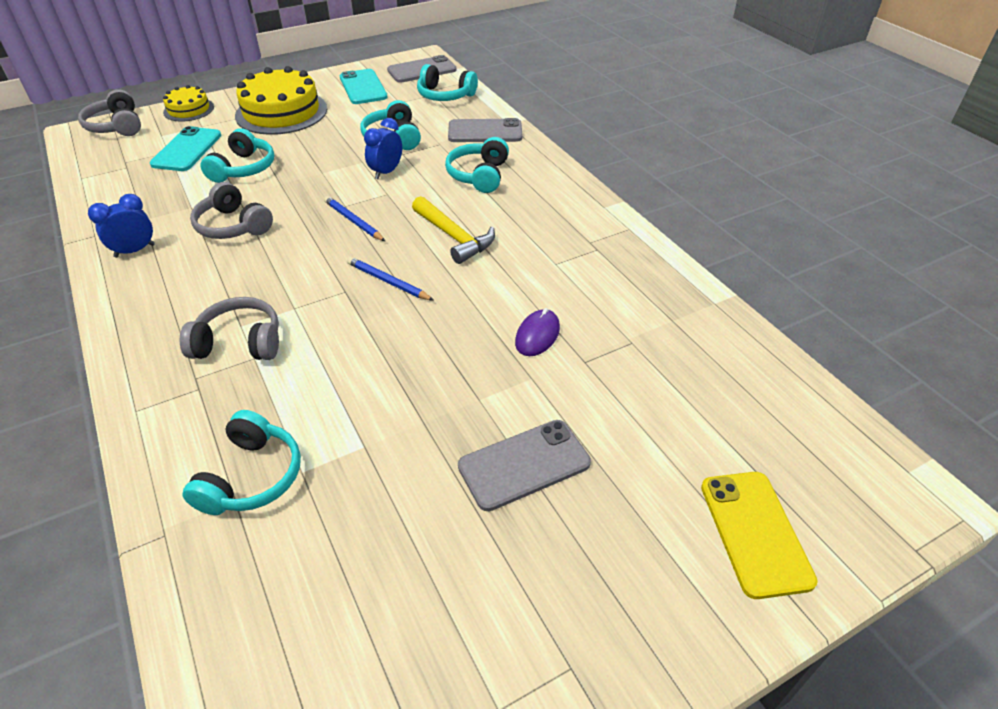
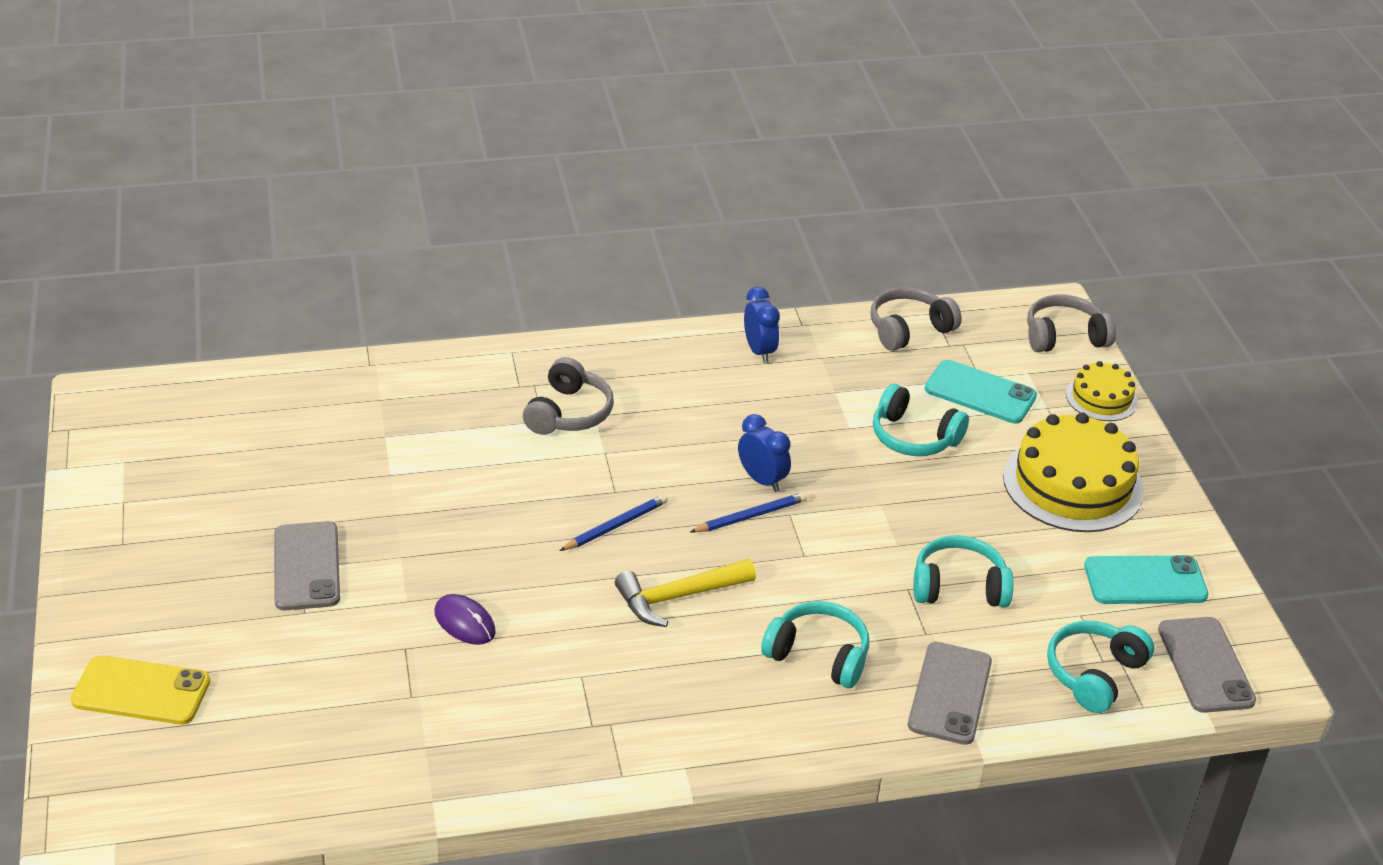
camera: 105 degrees right, 5 degrees down
(233, 226) = (780, 421): grey headphones -> grey headphones (909, 329)
(251, 477) = (397, 409): turquoise headphones -> none
(386, 172) = (859, 563): blue clock -> blue clock (762, 480)

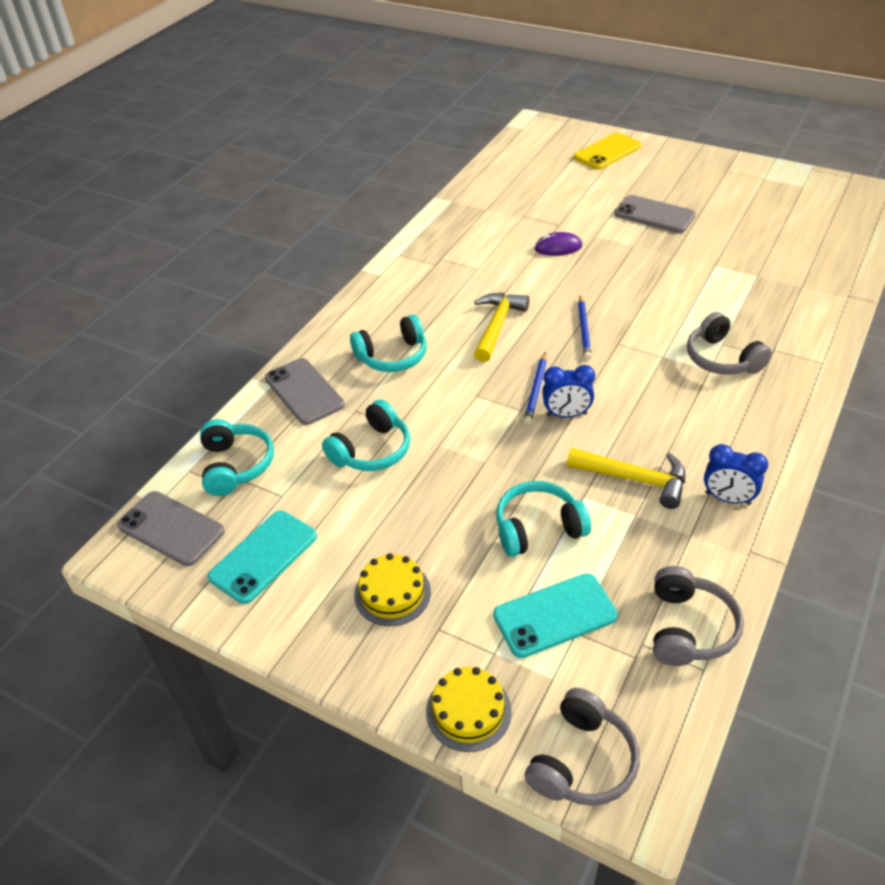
camera: 135 degrees right, 5 degrees up
(796, 407) = (635, 479): none -> yellow hammer
(1073, 484) = (392, 593): yellow cake -> yellow cake, size x0.54

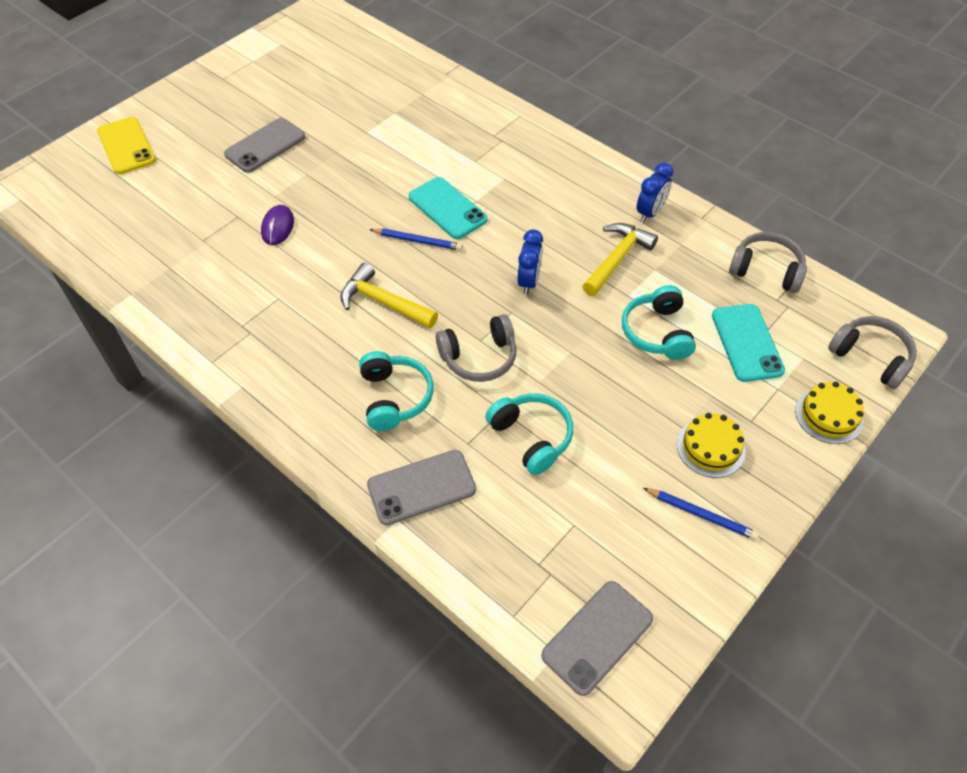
camera: 80 degrees left, 10 degrees up
(236, 465) = (519, 565): turquoise headphones -> none
(263, 556) = (652, 548): turquoise phone -> turquoise phone (447, 208)
(536, 390) = (489, 295): blue pencil -> blue pencil (701, 515)
(722, 358) = (493, 167): grey headphones -> grey headphones (479, 357)

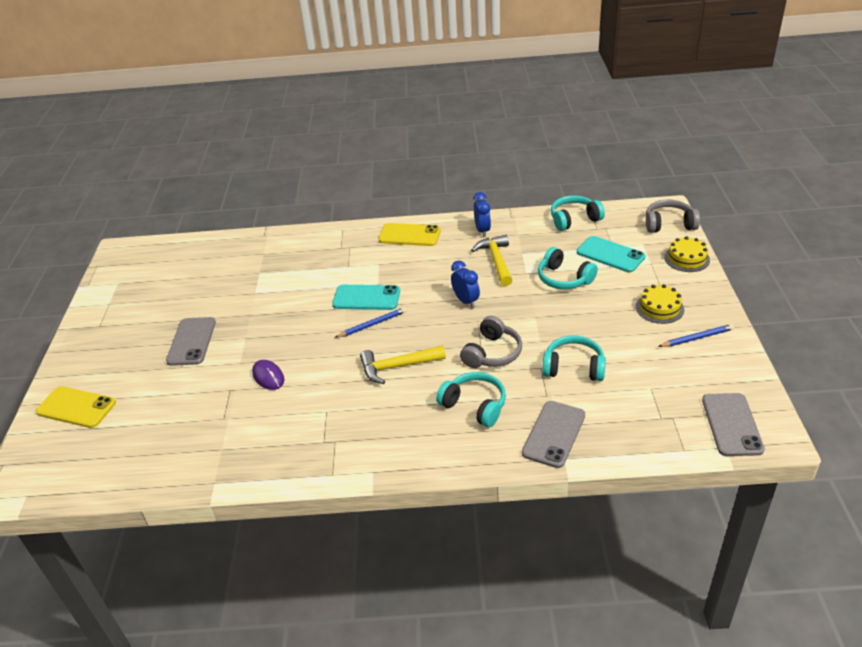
camera: 40 degrees left, 15 degrees down
(572, 166) = (409, 235): none -> yellow phone
(766, 270) = (574, 219): grey headphones -> turquoise headphones

